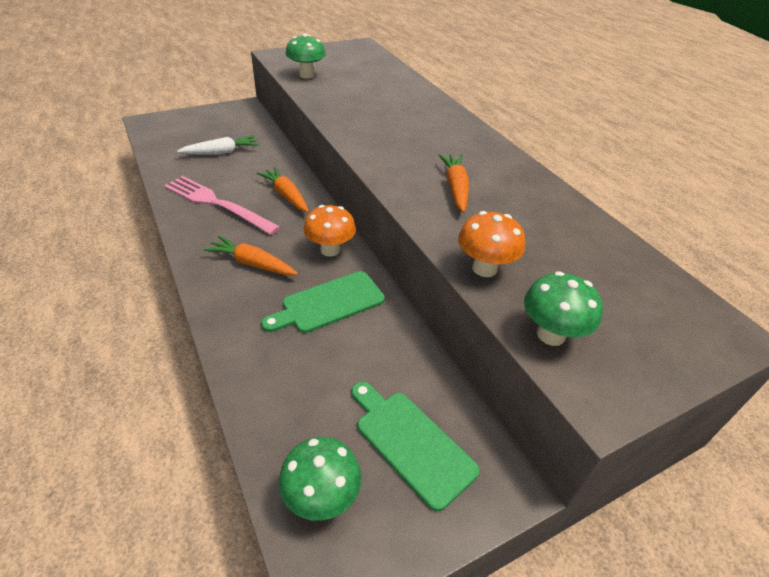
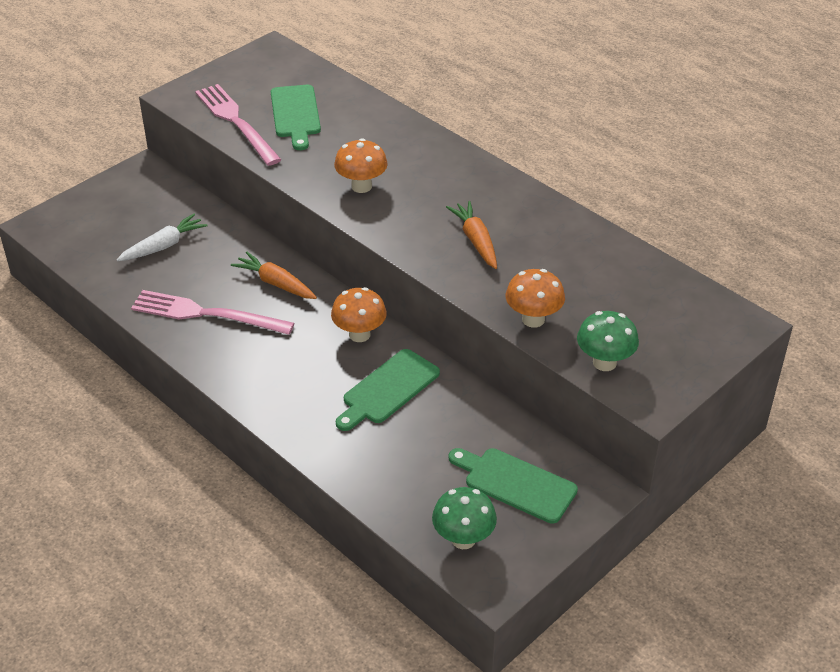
camera: 15 degrees left, 0 degrees up
(252, 263) = (289, 370): orange carrot -> none
(306, 75) = (236, 122): green mushroom -> pink fork
(353, 79) = (295, 114): none -> green cutting board
(376, 130) = (361, 186): none -> orange mushroom

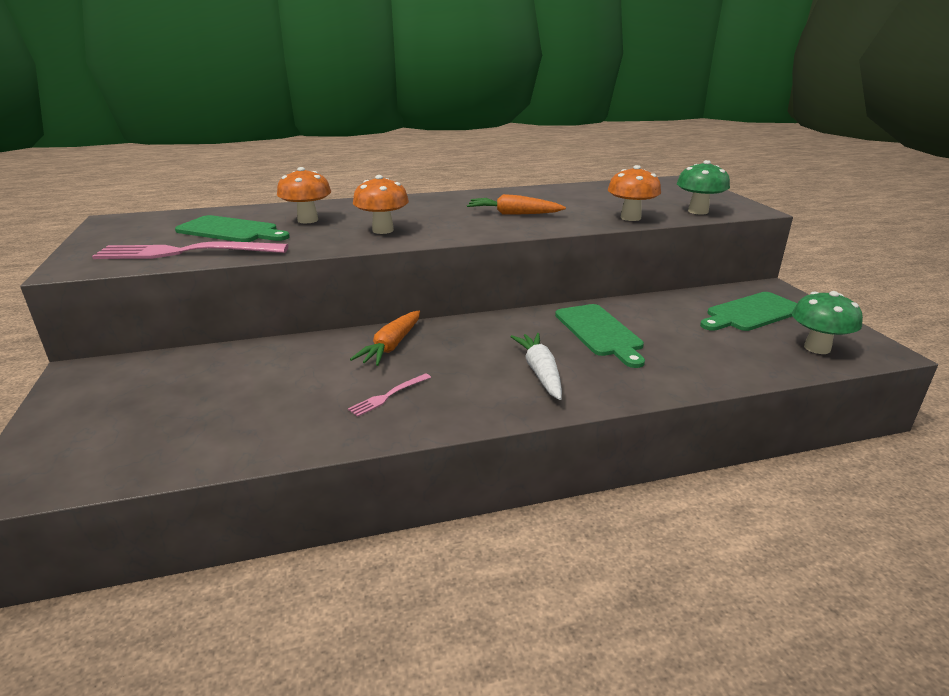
camera: 60 degrees left, 15 degrees down
(163, 246) = (234, 393): white carrot -> white carrot (540, 372)
(206, 314) = (388, 396): pink fork -> pink fork, size x0.44
(275, 283) = (391, 346): orange carrot -> orange carrot turned 45 degrees counterclockwise
(359, 334) = (513, 326): orange mushroom -> orange mushroom (308, 220)

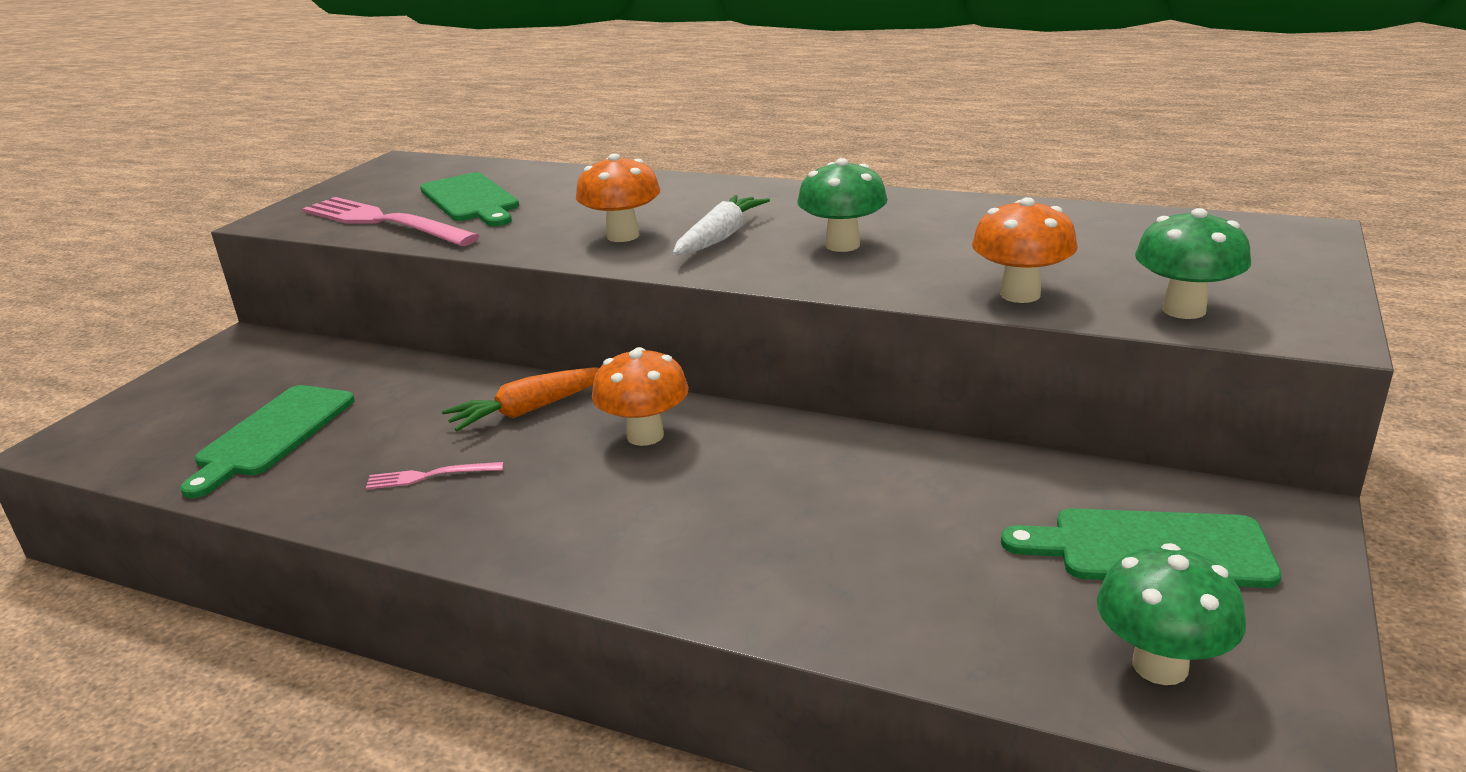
camera: 40 degrees right, 0 degrees up
(308, 220) = (571, 200): orange mushroom -> orange mushroom (645, 435)
(513, 214) = (842, 245): orange carrot -> green mushroom
(540, 372) = (635, 516): white carrot -> white carrot (720, 237)
(600, 332) = (816, 486): green cutting board -> green cutting board (272, 435)

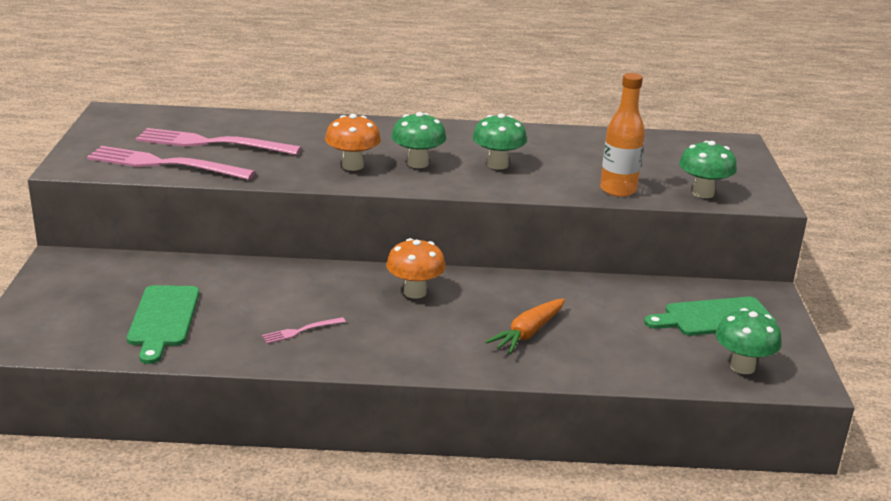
camera: 25 degrees left, 0 degrees up
(471, 200) = (212, 143): green cutting board -> pink fork
(529, 410) = (327, 285): orange carrot -> orange carrot (528, 333)
(720, 237) = (417, 163): white carrot -> green mushroom
(1020, 294) = (618, 190): orange mushroom -> orange bottle

